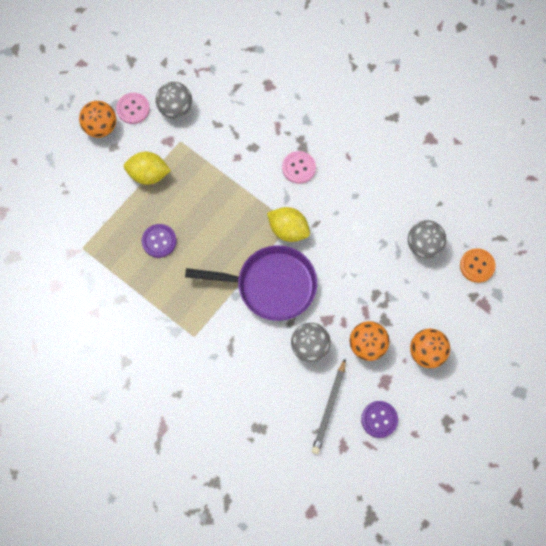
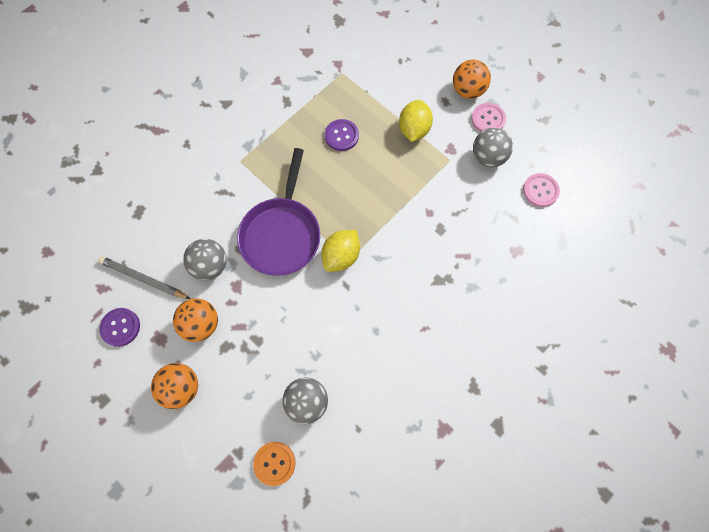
camera: 95 degrees right, 0 degrees up
(299, 168) = (413, 273): pink button -> pink button (540, 191)

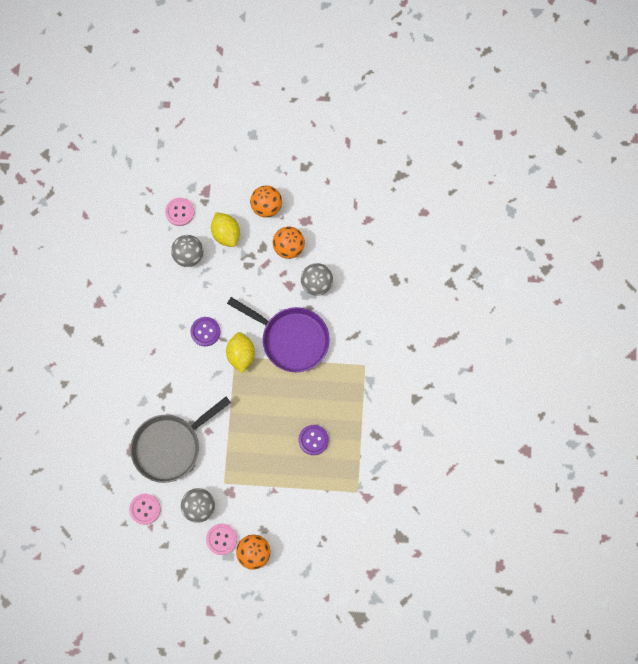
camera: 140 degrees right, 5 degrees up
(120, 327) = (334, 209): purple button -> purple button (205, 332)
(143, 278) = (349, 244): grey pencil -> none
(274, 463) = (180, 212): orange button -> pink button
(282, 234) = (291, 339): purple pan -> purple pan turned 150 degrees clockwise
(414, 129) = (267, 486): yellow lemon -> yellow lemon (226, 234)
(475, 226) = (170, 446): none -> grey pan

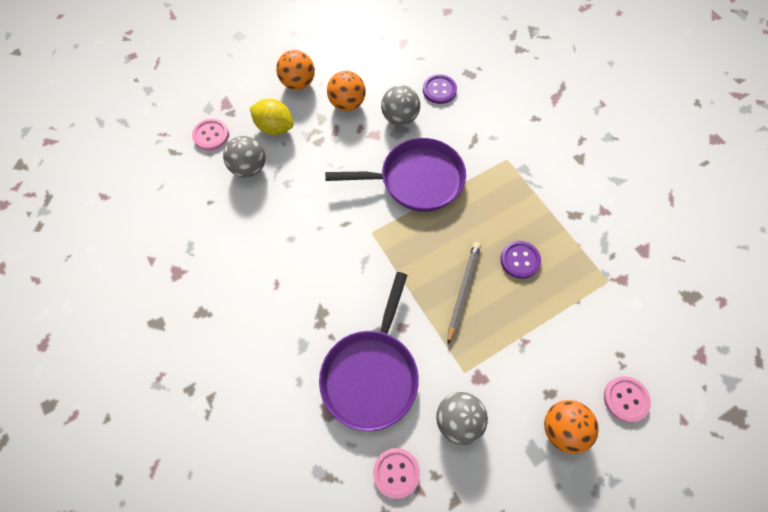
camera: 35 degrees left, 10 degrees down
(170, 446) = (371, 373): grey pan -> purple pan
(205, 332) = (321, 228): purple button -> purple button (439, 90)
(221, 539) = (514, 441): pink button -> pink button (625, 399)
(241, 355) = (377, 226): yellow lemon -> none
(262, 434) = (463, 290): none -> grey pencil

